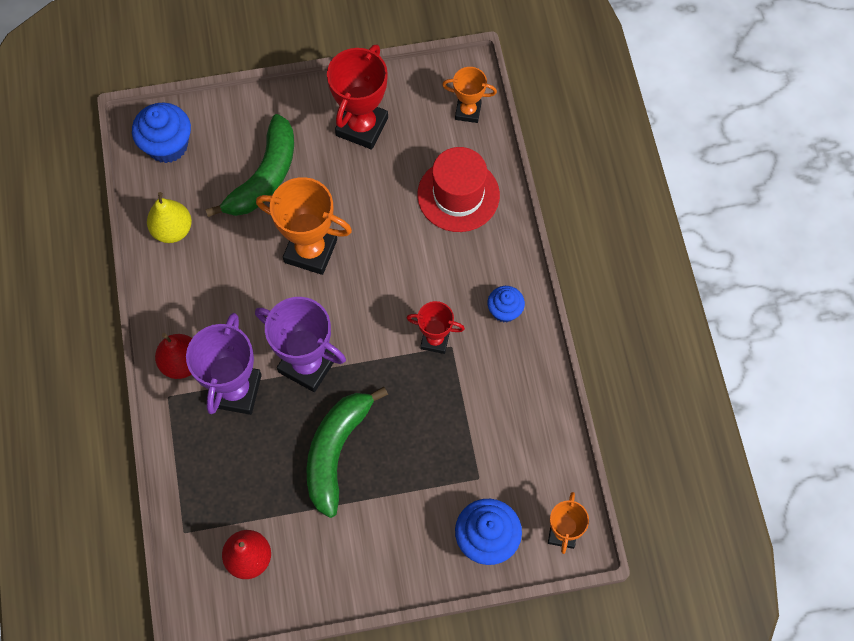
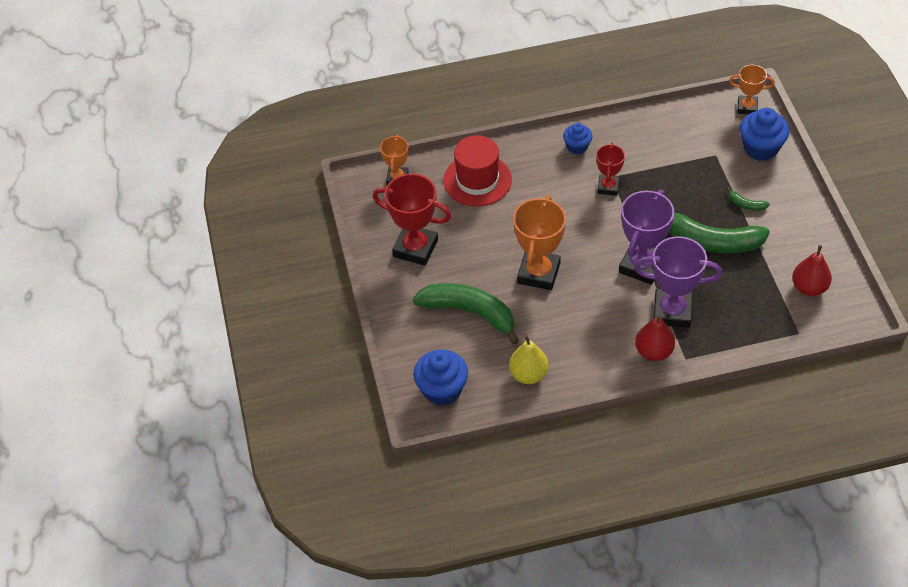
camera: 90 degrees left, 15 degrees down
(391, 503) = (746, 204): none -> green banana

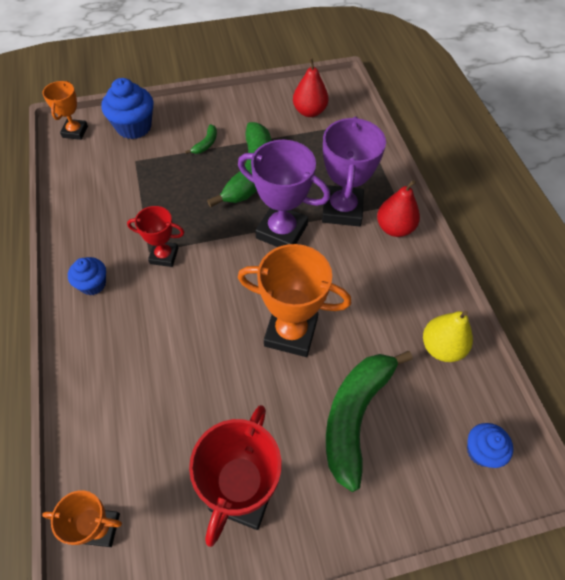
camera: 95 degrees left, 5 degrees up
(442, 390) = (481, 451): blue cupcake -> blue cupcake, size x0.60
(477, 180) = (126, 405): red hat -> none

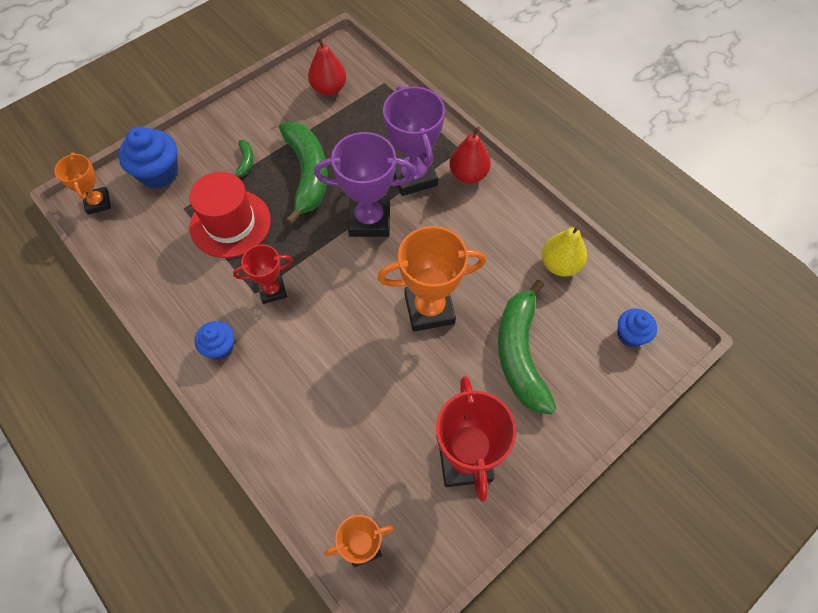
camera: 25 degrees left, 5 degrees up
(164, 187) = (230, 223): none -> red hat

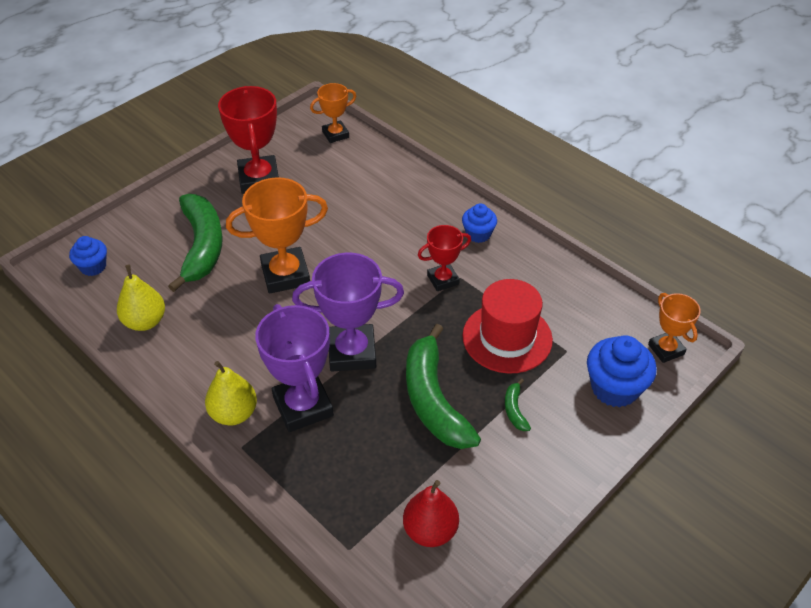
camera: 175 degrees right, 15 degrees down
(468, 175) = (234, 413): red pear -> yellow pear

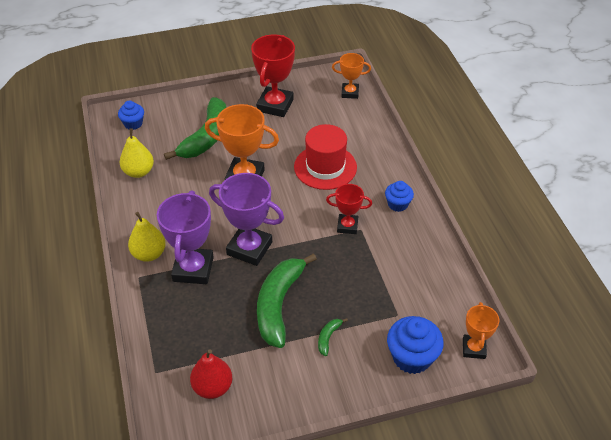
camera: 30 degrees right, 0 degrees up
(507, 338) = (361, 286): red hat -> red hat (325, 167)

